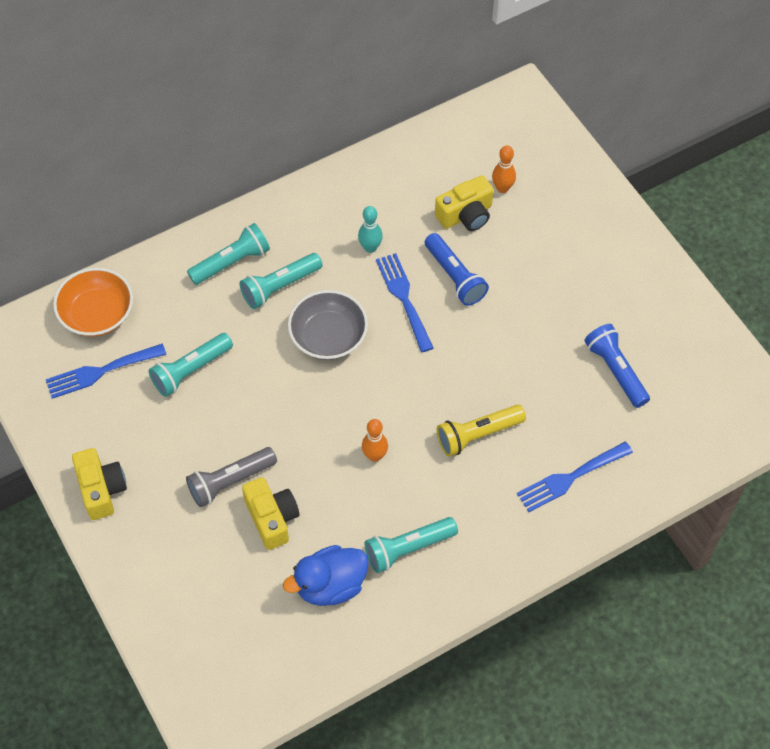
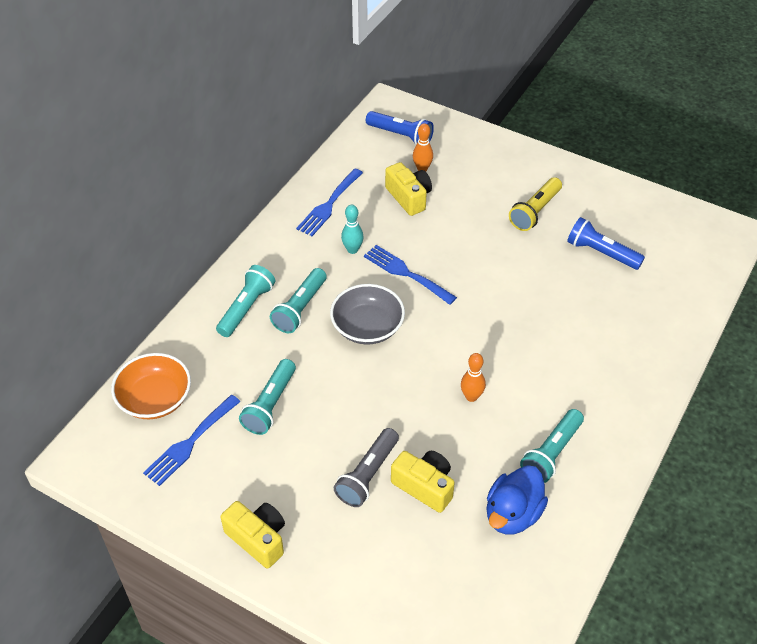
camera: 30 degrees left, 10 degrees down
(455, 277) = (433, 242): blue flashlight -> blue flashlight (401, 135)
(466, 215) = (409, 197): yellow camera -> yellow camera turned 60 degrees counterclockwise
(477, 435) = (538, 343): yellow flashlight -> yellow flashlight (535, 211)
(570, 478) = (630, 340): blue fork -> blue fork (329, 205)

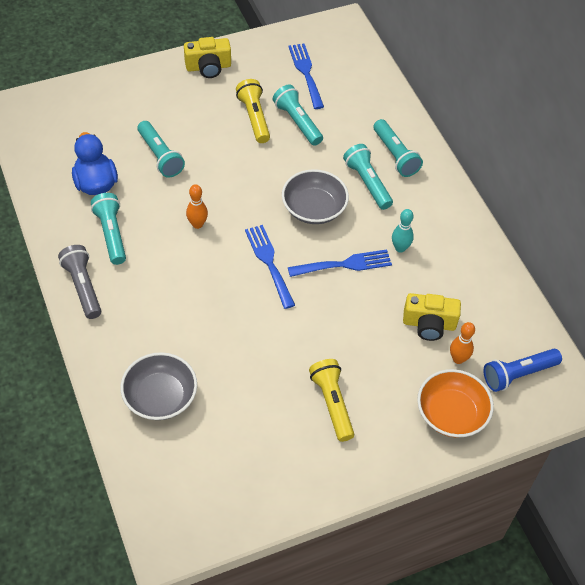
camera: 125 degrees right, 5 degrees up
(155, 399) = (357, 74): orange bowl -> orange bowl (451, 414)
(297, 444) = (254, 117): none -> yellow flashlight
(329, 205) = (465, 264): blue fork -> blue fork (269, 262)
(367, 475) = (197, 136): grey flashlight -> grey flashlight (83, 287)
(424, 486) = (160, 156): yellow camera -> turquoise flashlight
(601, 253) = (242, 413): blue flashlight -> none
(647, 306) = (160, 397): none -> grey bowl

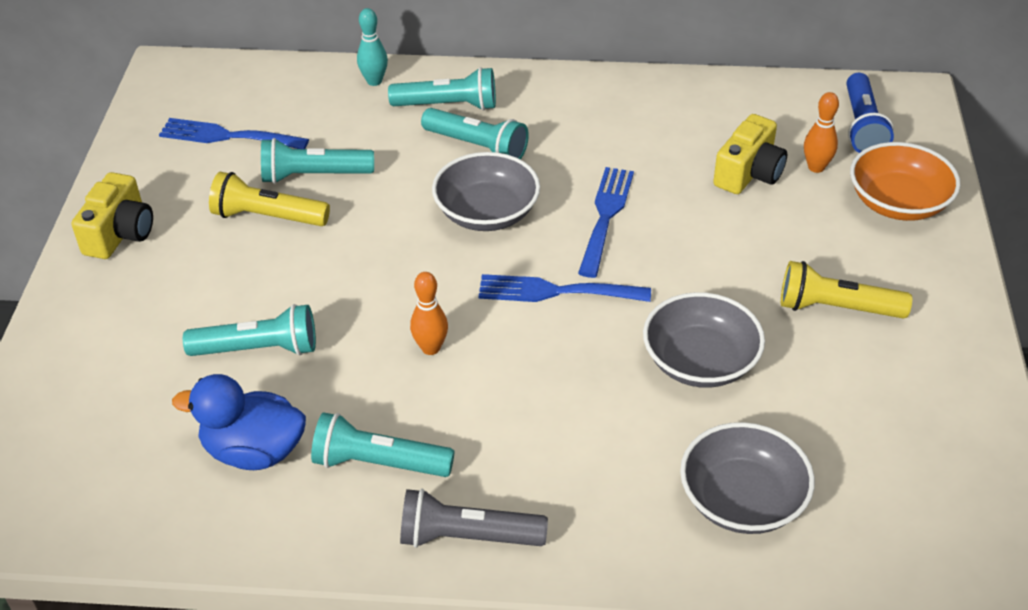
camera: 60 degrees left, 10 degrees down
(251, 347) = (700, 362): none -> grey bowl
(367, 183) = (477, 147): turquoise flashlight -> turquoise flashlight turned 150 degrees counterclockwise
(400, 248) = (609, 155): turquoise bowling pin -> turquoise bowling pin (374, 81)

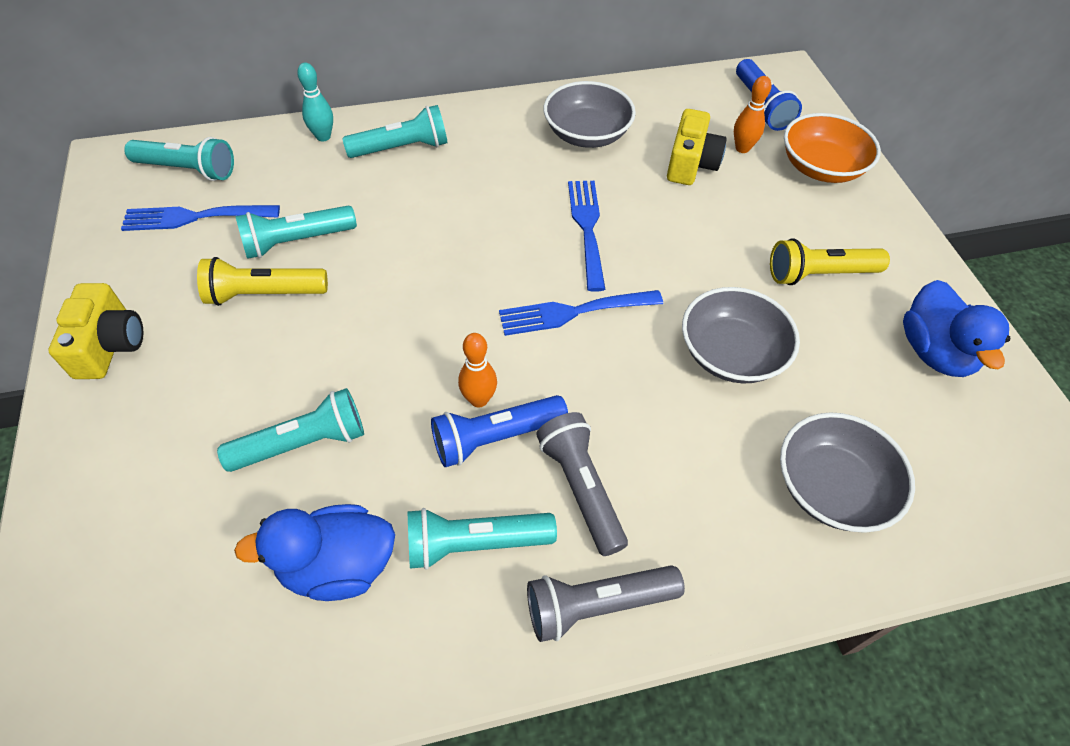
camera: 20 degrees left, 10 degrees up
(432, 383) = (495, 438): none -> blue flashlight
(477, 147) = (444, 183): turquoise flashlight -> turquoise flashlight (188, 170)
(487, 213) = (478, 246): grey bowl -> grey bowl (587, 134)
(494, 442) = (581, 488): none -> grey flashlight
(924, 407) = (934, 352): none -> blue duck

